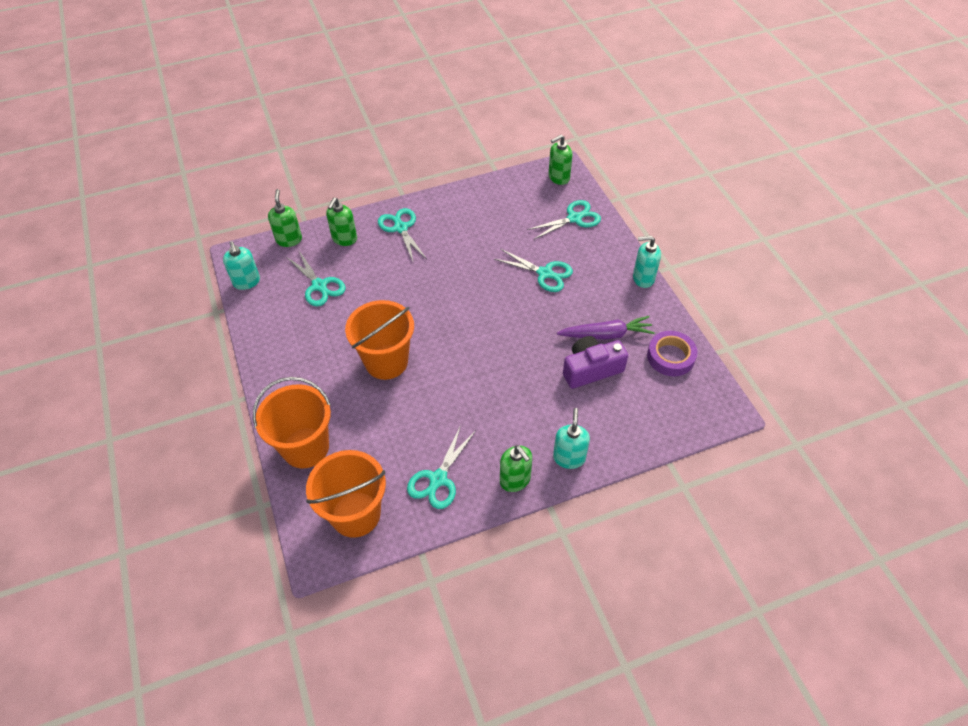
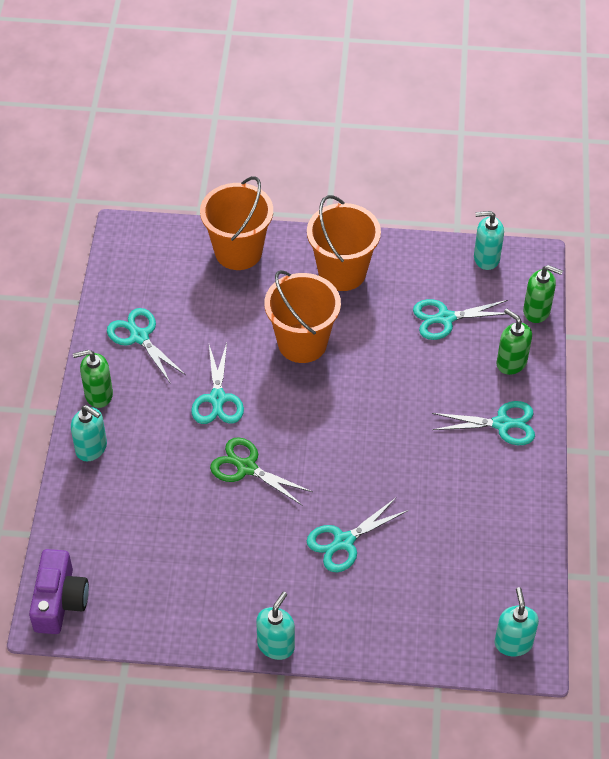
camera: 115 degrees right, 0 degrees up
(356, 514) = (145, 267): orange bucket -> orange bucket (342, 272)
(521, 349) = (246, 468): none -> green scissors
(558, 177) = (513, 643): green soap dispenser -> turquoise soap dispenser
(574, 218) = (422, 622): turquoise scissors -> turquoise scissors (217, 398)
(591, 369) = (180, 519): purple camera -> purple camera (59, 601)
(606, 334) = (216, 559): purple carrot -> none
(670, 357) = (147, 607): purple tape -> none

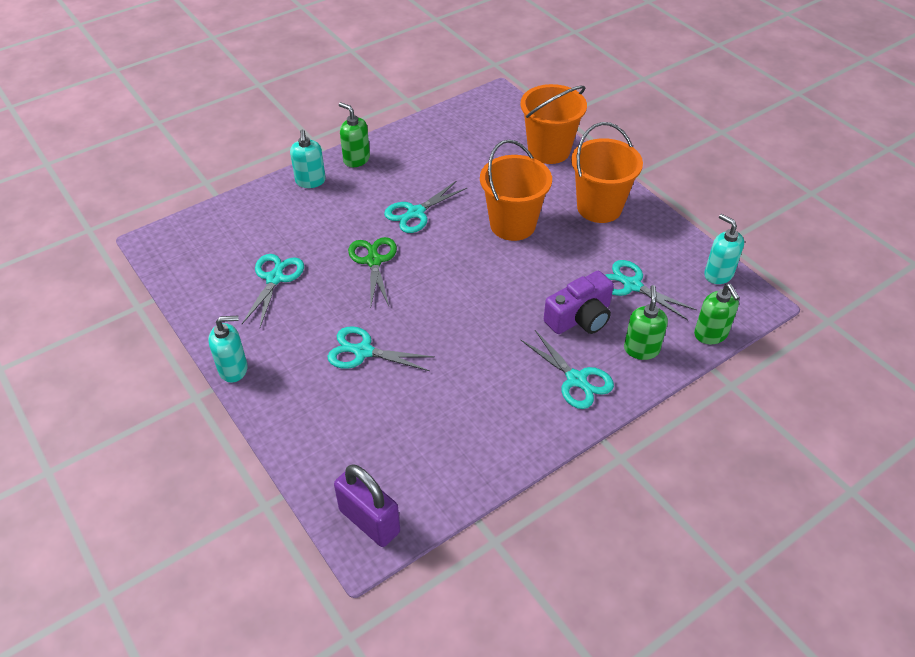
camera: 50 degrees right, 5 degrees down
(59, 601) = (174, 238): purple camera -> purple camera (580, 317)
(139, 337) = (423, 149): turquoise scissors -> turquoise scissors (274, 278)
(513, 643) = (369, 521): turquoise soap dispenser -> purple padlock

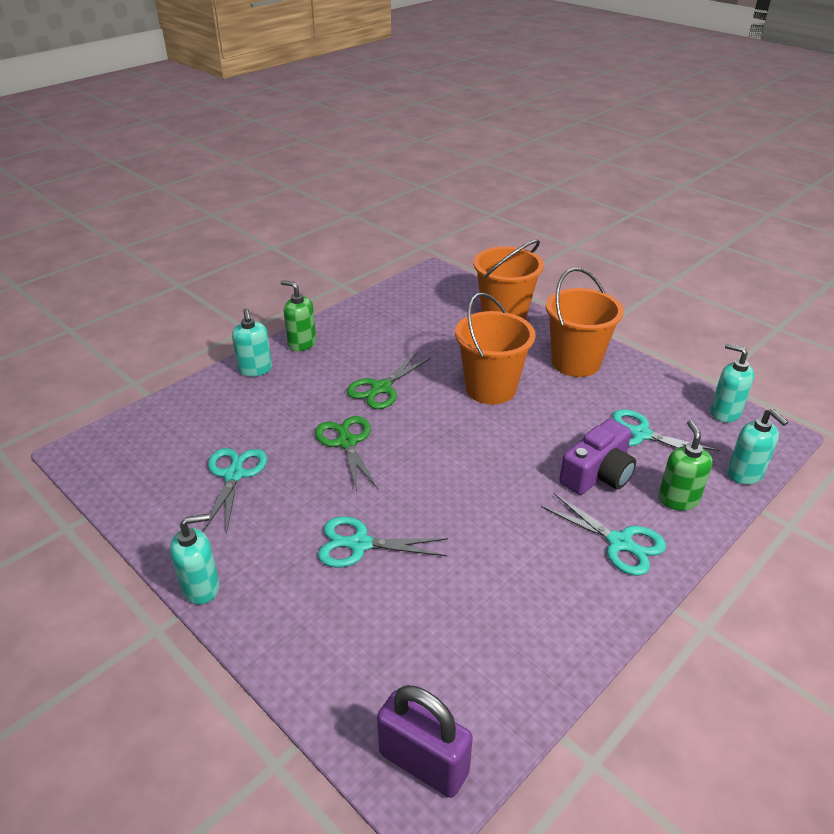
camera: 10 degrees left, 10 degrees down
(416, 213) = (381, 388): turquoise scissors -> green scissors
(710, 334) = (745, 474): green soap dispenser -> turquoise soap dispenser

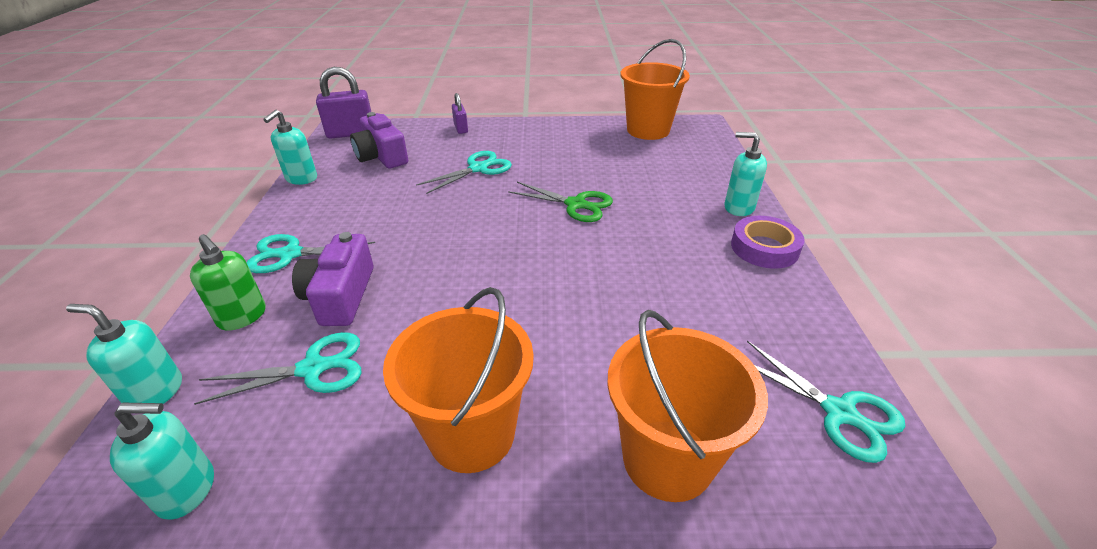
camera: 135 degrees right, 0 degrees up
(201, 587) = (530, 124): turquoise soap dispenser -> turquoise soap dispenser (301, 179)
(234, 475) = (605, 156): turquoise scissors -> turquoise scissors (839, 412)
(282, 645) = (461, 128): none -> purple padlock
(302, 343) = (764, 248): green soap dispenser -> purple tape
(381, 388) = (625, 254): green scissors -> none
(432, 653) = (381, 156): none -> purple camera
(490, 388) = (531, 318): orange bucket -> orange bucket (648, 130)

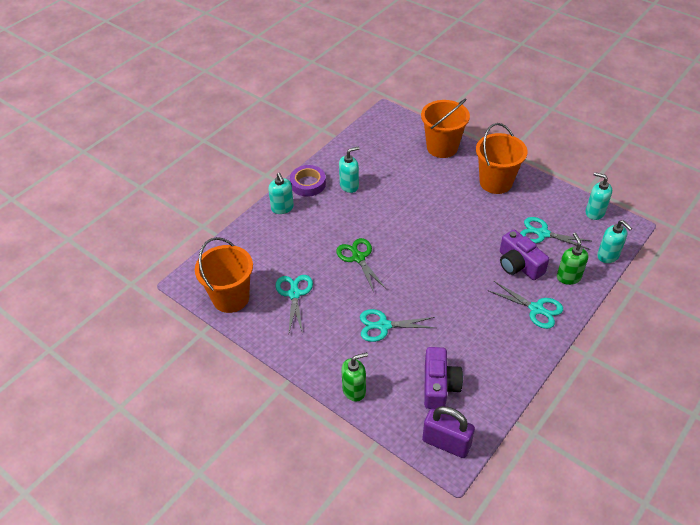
camera: 140 degrees left, 10 degrees up
(301, 179) = (509, 390): turquoise soap dispenser -> turquoise soap dispenser (349, 186)
(340, 296) = (519, 264): purple camera -> purple camera turned 105 degrees clockwise
(461, 128) = (354, 390): purple padlock -> green soap dispenser
(839, 412) = (377, 131): turquoise scissors -> turquoise scissors (294, 294)

